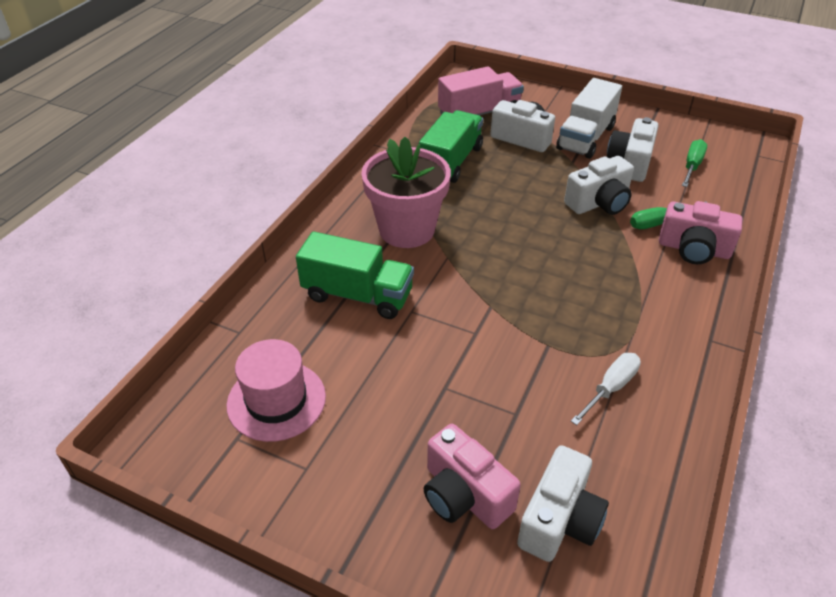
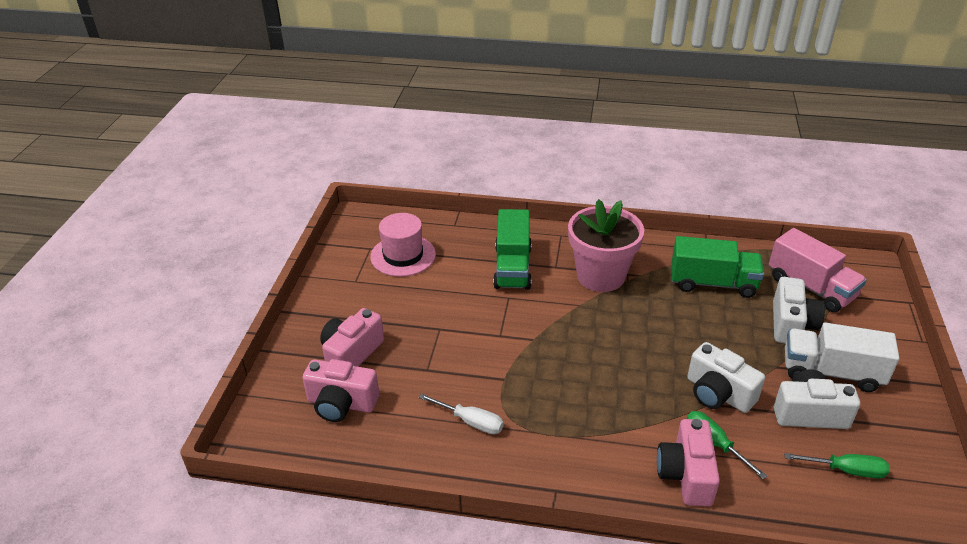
camera: 75 degrees right, 5 degrees down
(559, 520) = (341, 404): white camera -> pink camera

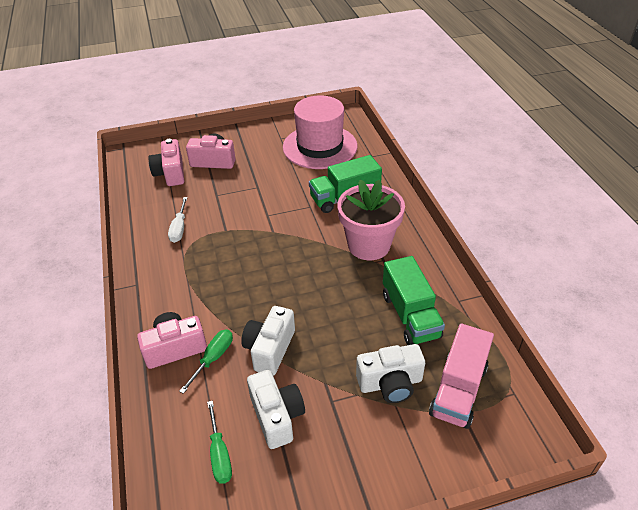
camera: 65 degrees right, 5 degrees up
(403, 255) = (320, 147): pink hat -> pink hat, size x1.52
(831, 372) = (340, 426): white truck -> none

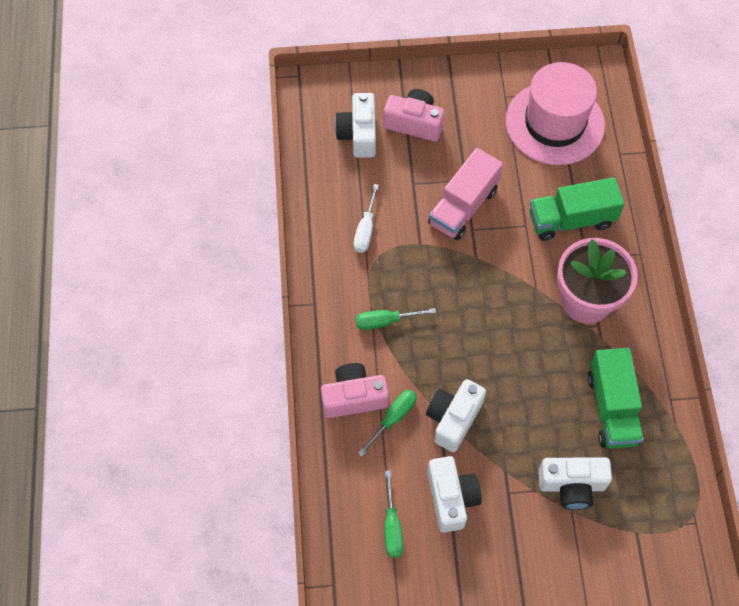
camera: 10 degrees right, 20 degrees up
(170, 173) = (358, 134): pink camera -> white camera
(200, 286) = (385, 321): none -> green screwdriver
(458, 390) = (640, 507): pink truck -> pink truck (463, 206)

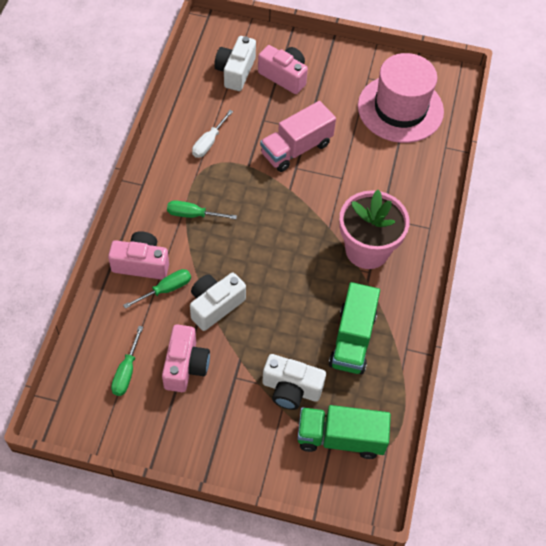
camera: 15 degrees right, 5 degrees down
(451, 498) = (185, 366): white camera -> pink camera
(571, 220) = (382, 185): green truck -> green truck (340, 438)

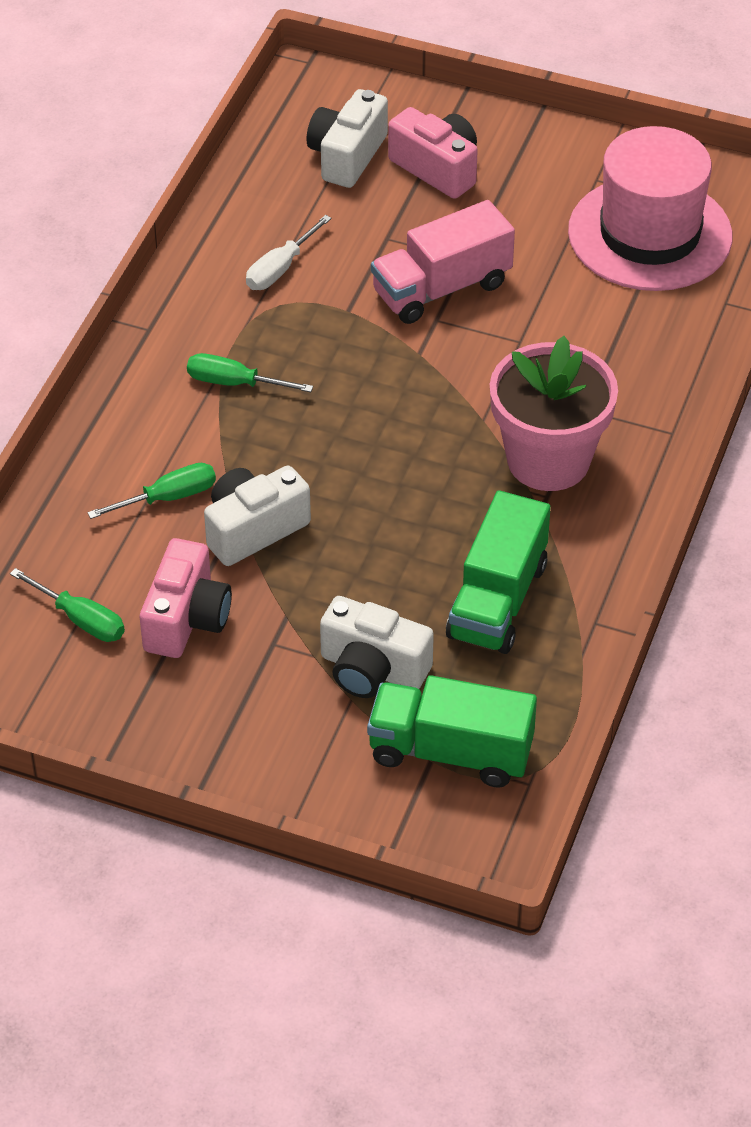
camera: 10 degrees right, 10 degrees down
(126, 371) = (80, 619): green screwdriver -> green screwdriver turned 75 degrees counterclockwise
(141, 264) = (129, 454): pink camera -> none

